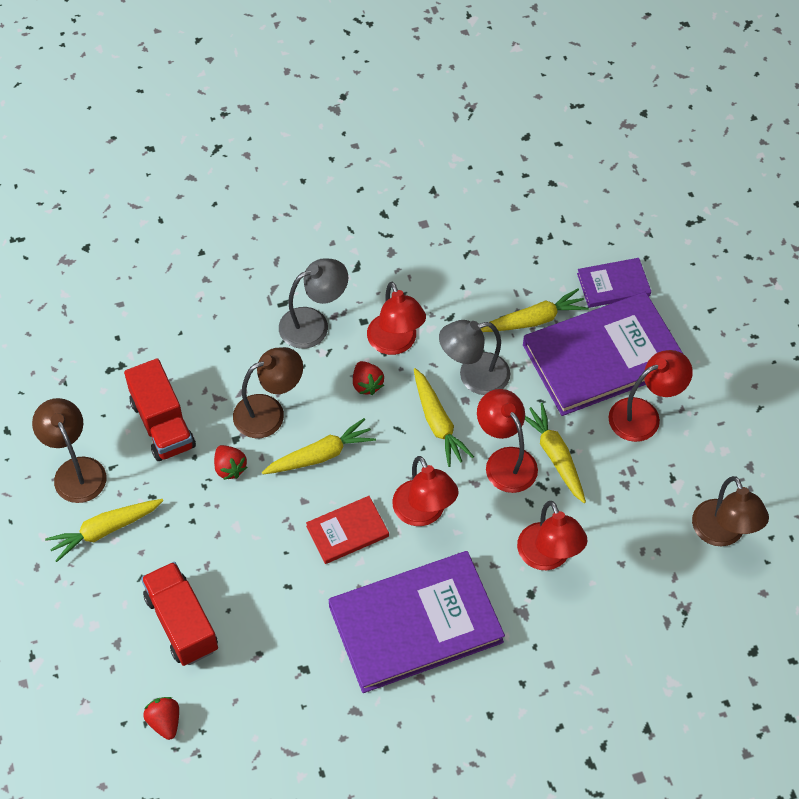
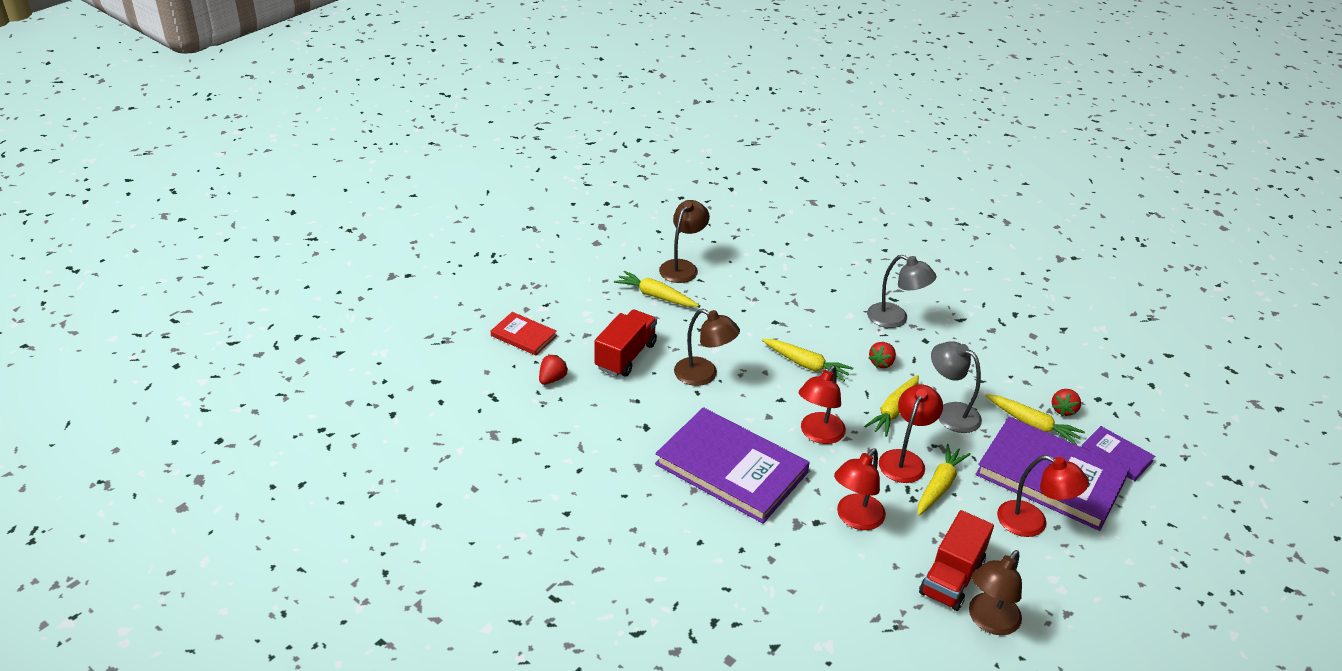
camera: 55 degrees right, 20 degrees down
(162, 424) = (750, 287): red truck -> red truck (951, 577)
(230, 468) = (752, 328): red strawberry -> red strawberry (1063, 410)
(269, 412) = (810, 328): brown lamp -> brown lamp (703, 375)
(347, 531) = (765, 402): red book -> red book (523, 336)
(395, 343) = (928, 363): red lamp -> none

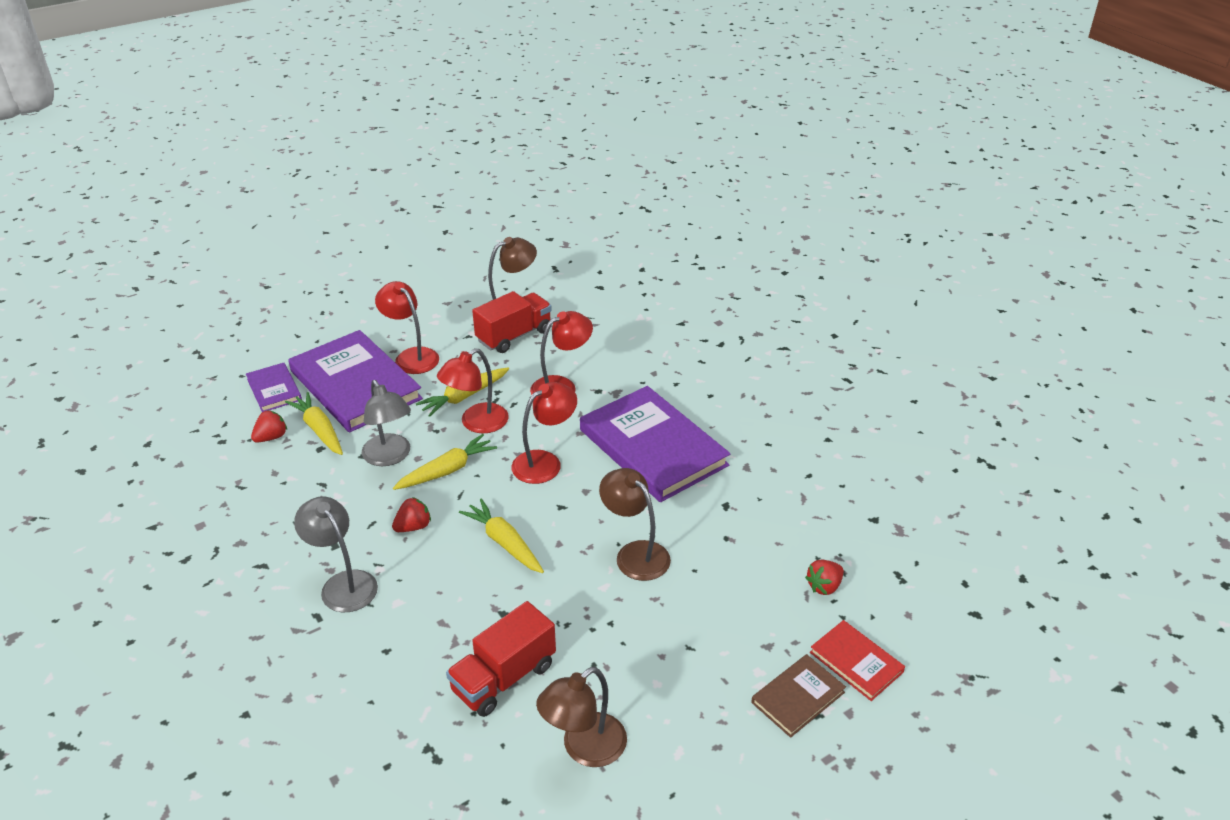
camera: 160 degrees left, 0 degrees up
(560, 311) = (798, 697): none -> brown book
(625, 356) = (723, 601): red truck -> red truck (504, 677)
(655, 296) = (649, 695): yellow carrot -> none

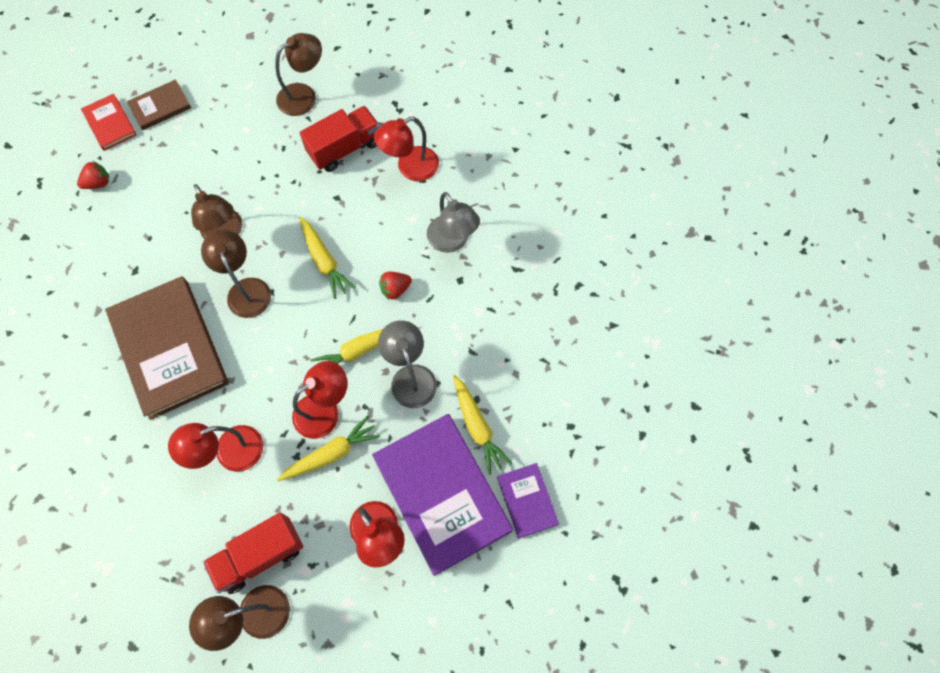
camera: 170 degrees left, 30 degrees up
(271, 437) = (523, 423): red strawberry -> none
(545, 462) = (271, 346): red lamp -> red lamp (410, 168)
(589, 505) = (246, 289): none -> brown lamp
(653, 447) = (169, 348): purple book -> brown book

